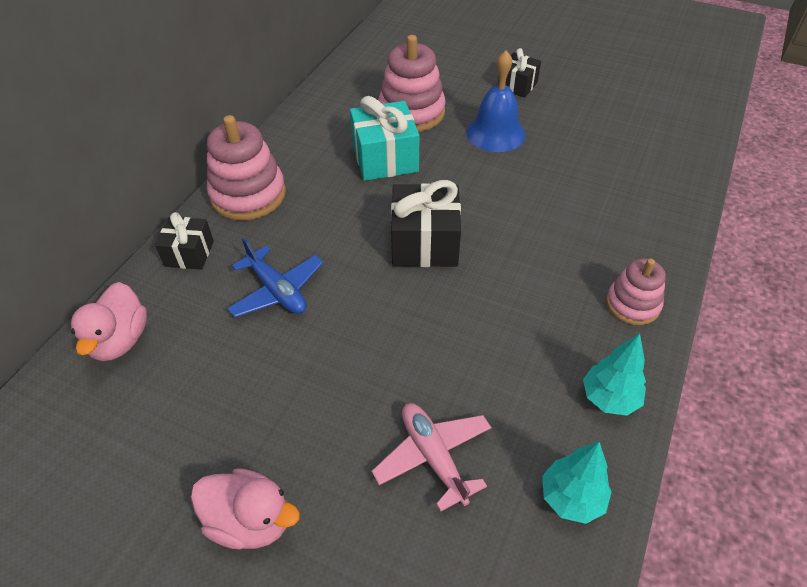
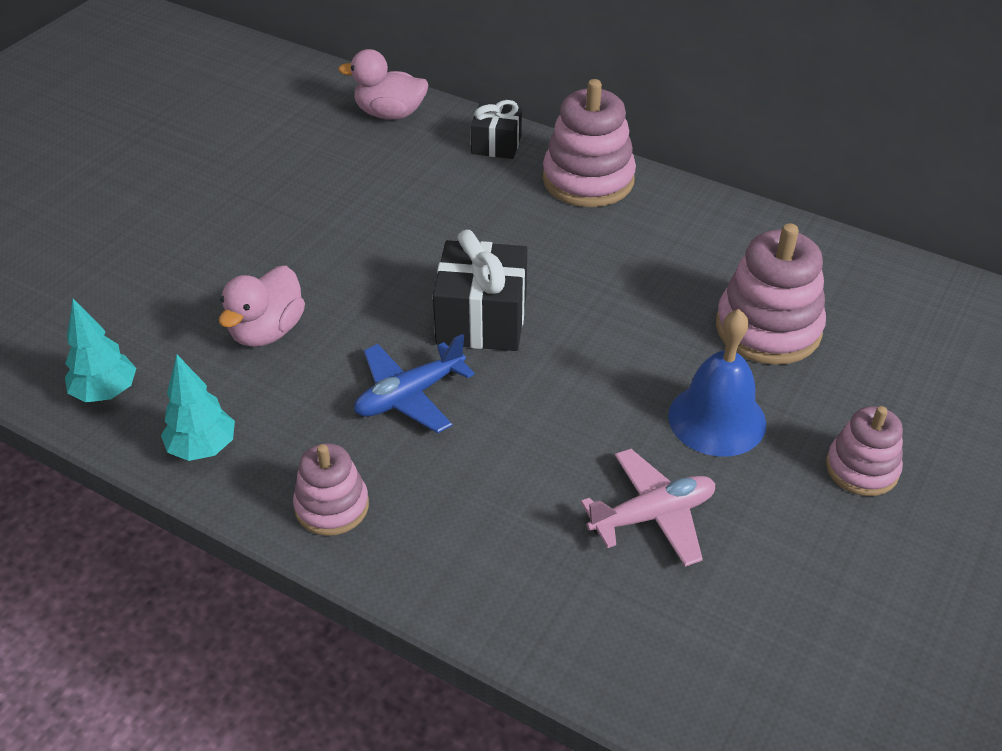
camera: 95 degrees right, 5 degrees down
(250, 521) = (178, 194): pink duck -> pink duck (267, 331)
(277, 291) = (429, 204): blue plane -> blue plane (409, 396)
(385, 158) = (654, 295): turquoise gift -> none
(433, 456) = (190, 302): pink plane -> pink plane (653, 515)
(517, 85) = (862, 468): black gift -> pink stacking toy

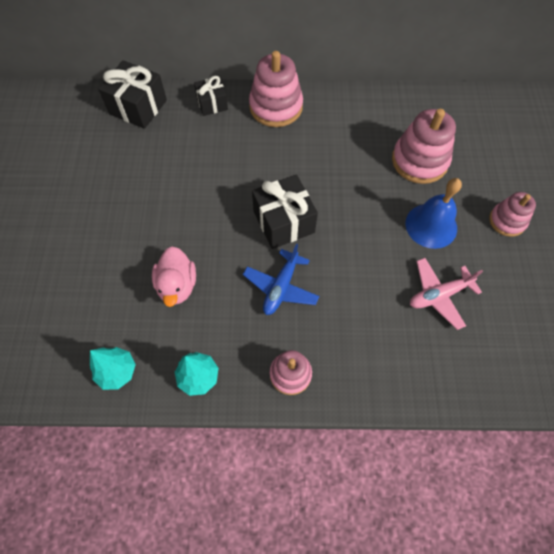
camera: 30 degrees left, 20 degrees up
(390, 114) = (138, 107): pink duck -> black gift
(653, 515) = (439, 295): pink plane -> pink plane turned 150 degrees counterclockwise

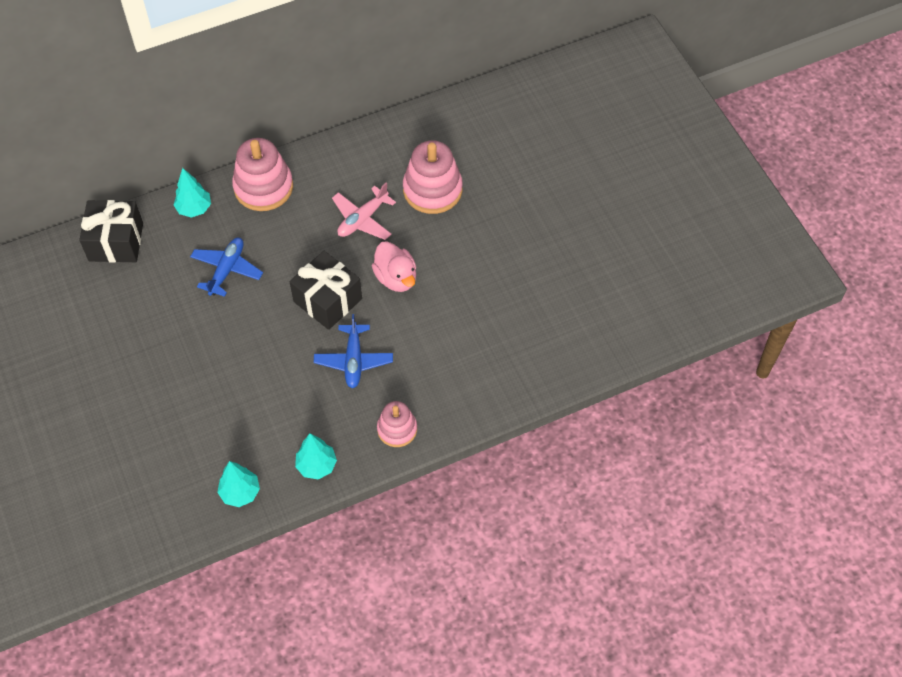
camera: 25 degrees left, 5 degrees down
(177, 285) = (255, 398): pink duck -> pink duck (396, 278)
(212, 103) = (194, 209): black gift -> turquoise tree
(212, 162) = (227, 270): none -> blue plane
(431, 225) = (468, 249): blue bell -> none
(439, 295) = (499, 310): pink plane -> pink plane (362, 219)
(507, 221) = (535, 217): pink stacking toy -> none

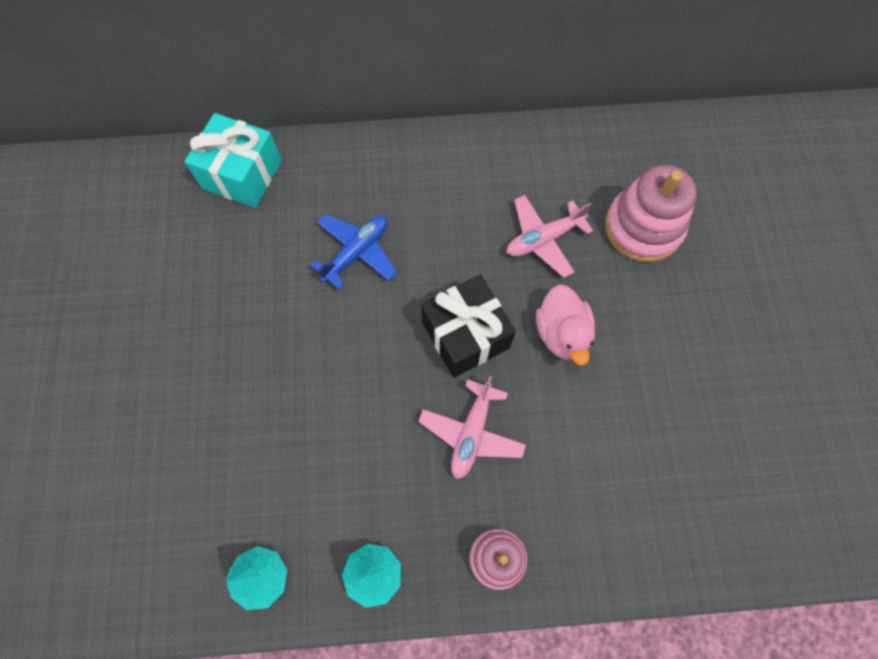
camera: 20 degrees right, 10 degrees up
(116, 242) = (242, 174): black gift -> turquoise gift
(194, 209) = (346, 161): turquoise tree -> none
(263, 187) = (437, 159): pink stacking toy -> none
(353, 360) = (471, 433): blue plane -> pink plane

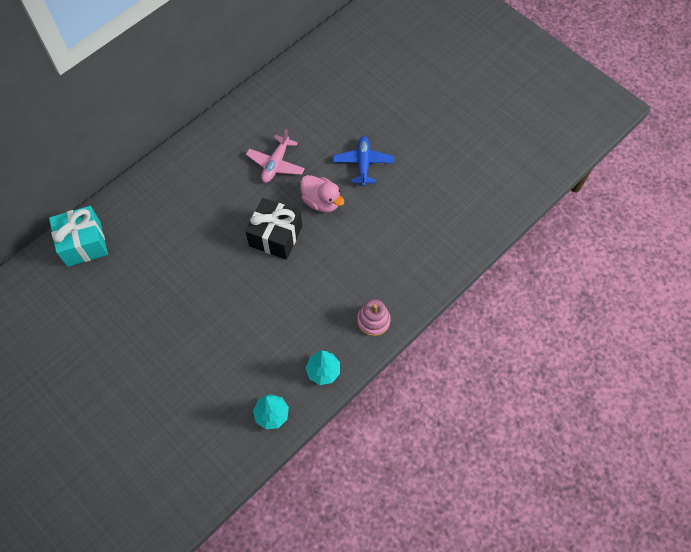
camera: 40 degrees left, 5 degrees down
(357, 252) = (185, 237): blue plane -> blue plane (363, 163)
(471, 433) = (316, 277): pink plane -> none
(643, 228) = (320, 124): pink stacking toy -> none

